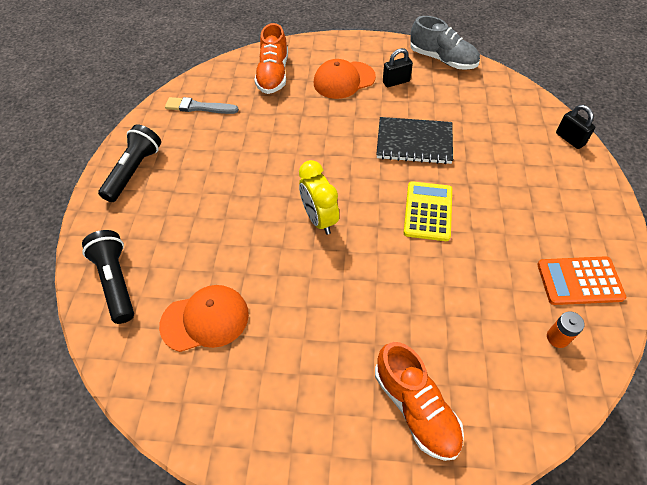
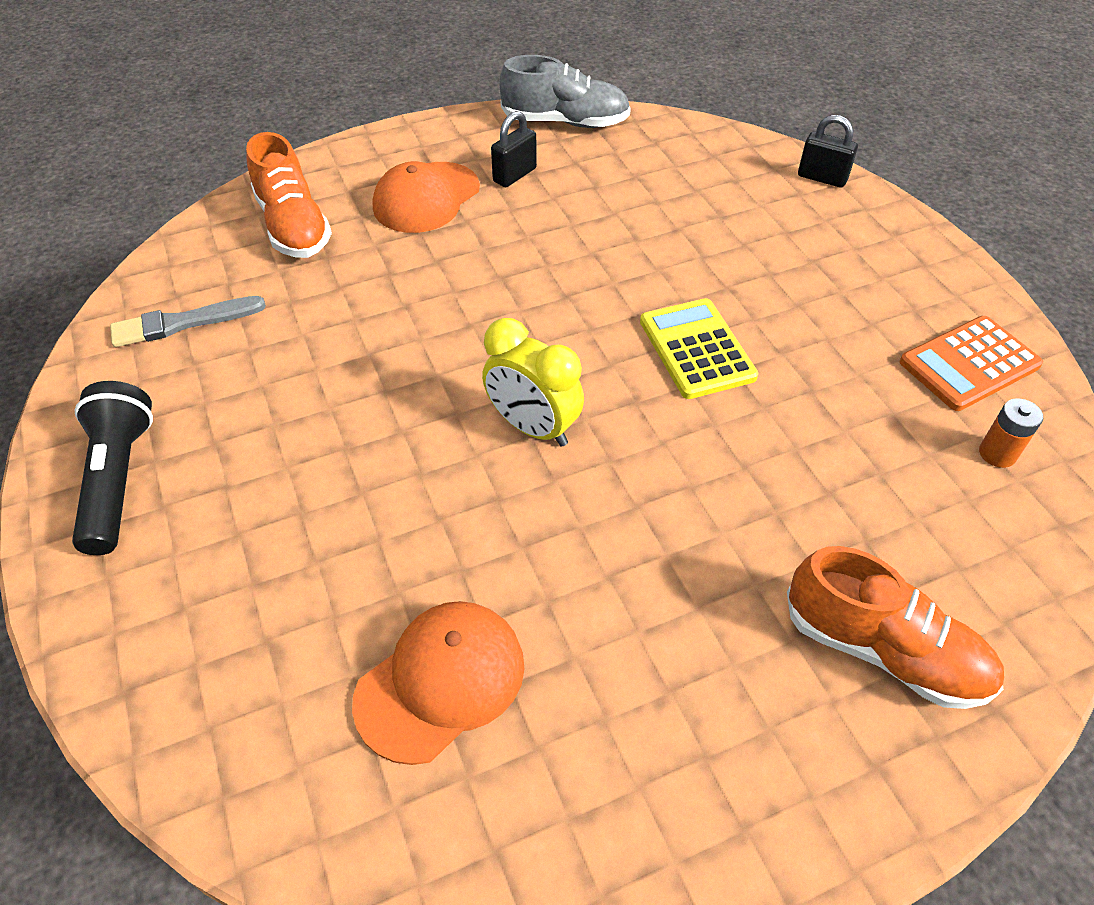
camera: 30 degrees left, 5 degrees down
(117, 281) = (213, 696): black flashlight -> none
(414, 142) = (605, 256): black notebook -> none

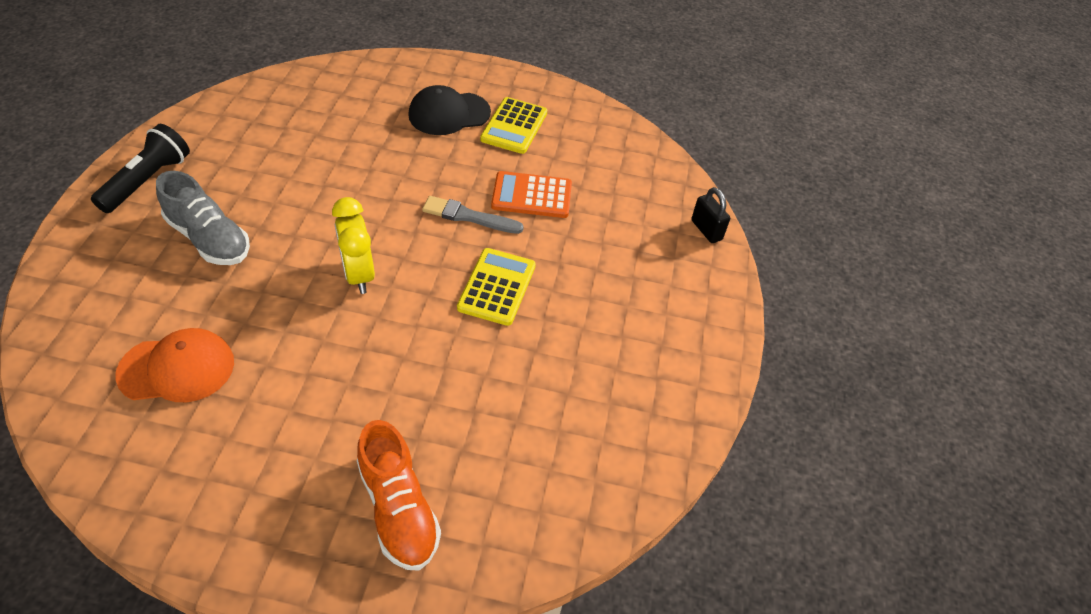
camera: 30 degrees right, 0 degrees up
(183, 323) = (254, 117): grey brush -> grey brush (469, 216)
(293, 226) = (362, 93): orange shoe -> none
(426, 198) = (449, 114): orange cap -> black cap
(514, 175) = (514, 126): black padlock -> yellow calculator
(565, 122) = (583, 108): grey shoe -> grey shoe (209, 239)
(969, 364) = (653, 397): orange calculator -> orange calculator (531, 195)
(997, 454) = (601, 458): orange battery -> none

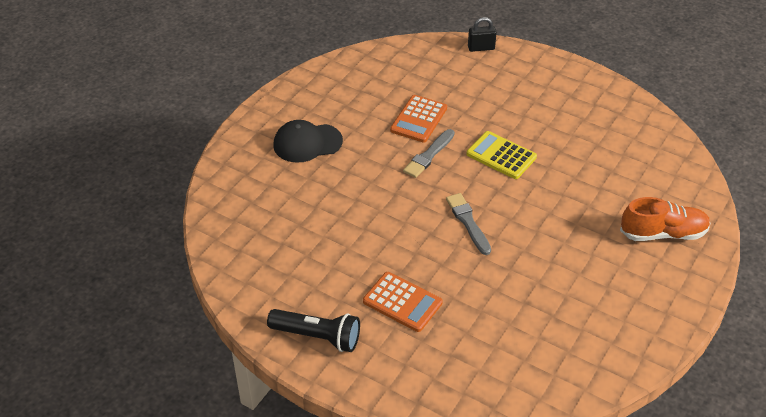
camera: 65 degrees left, 5 degrees down
(148, 181) = (317, 337): black flashlight -> black flashlight turned 150 degrees clockwise
(177, 368) = (529, 329): orange cap -> none
(209, 239) = (402, 302): grey shoe -> orange calculator
(359, 274) = (468, 222): yellow clock -> grey brush
(449, 114) = (307, 143): black cap -> black cap turned 75 degrees clockwise
(514, 126) = (338, 111): yellow calculator -> none

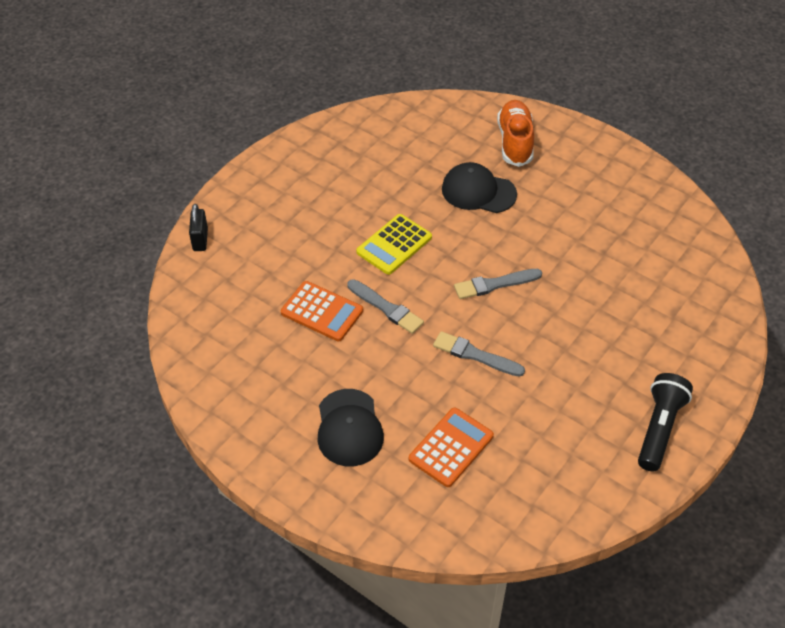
camera: 85 degrees left, 5 degrees up
(386, 212) = (475, 355): none -> grey brush
(402, 302) = (608, 350): orange calculator -> orange calculator (451, 447)
(583, 208) = (478, 191): none -> black cap

